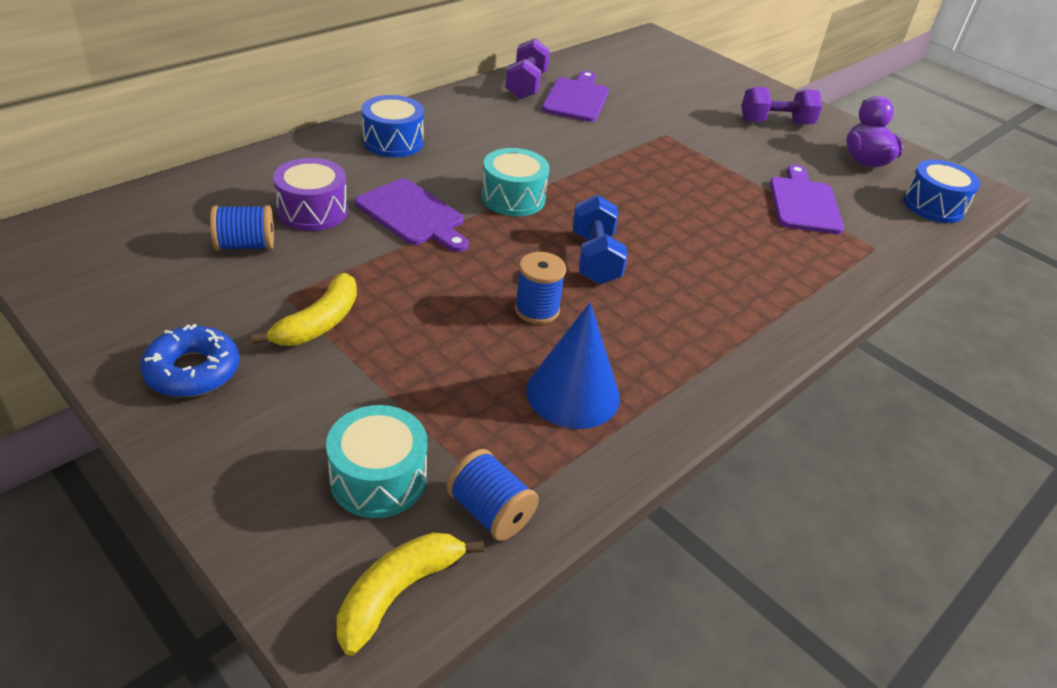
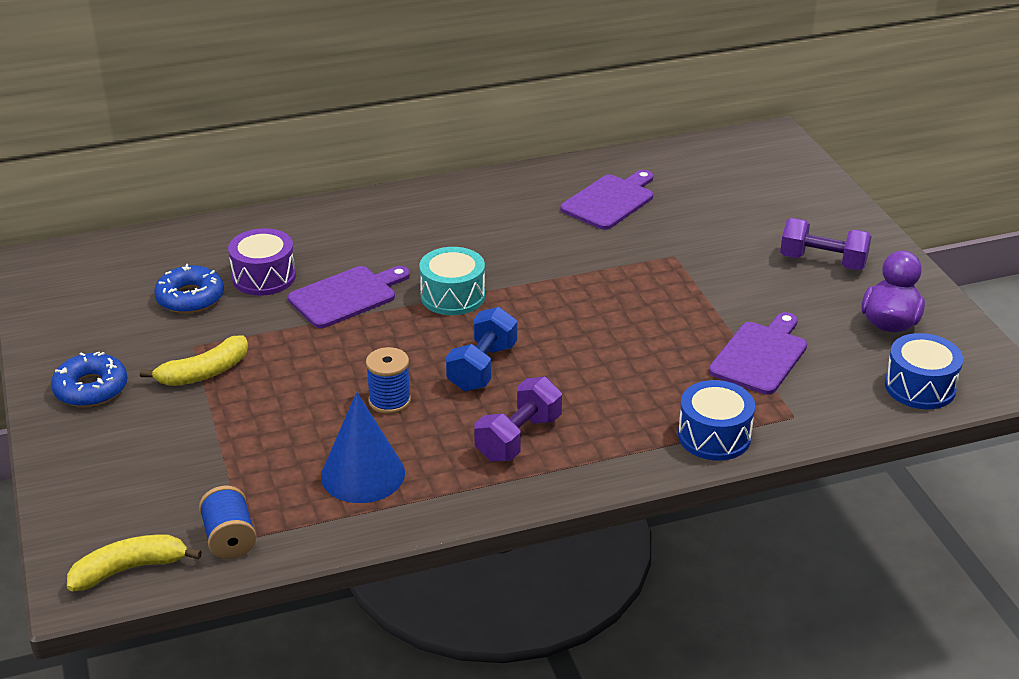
camera: 30 degrees right, 5 degrees down
(245, 245) = (190, 298): blue spool -> blue donut
(378, 478) = (168, 495): turquoise drum -> none
(393, 142) = (382, 221): blue drum -> blue drum (714, 436)
(412, 215) = (347, 296): purple cutting board -> purple cutting board turned 105 degrees counterclockwise
(526, 85) = (566, 178): purple dumbbell -> purple dumbbell (518, 438)

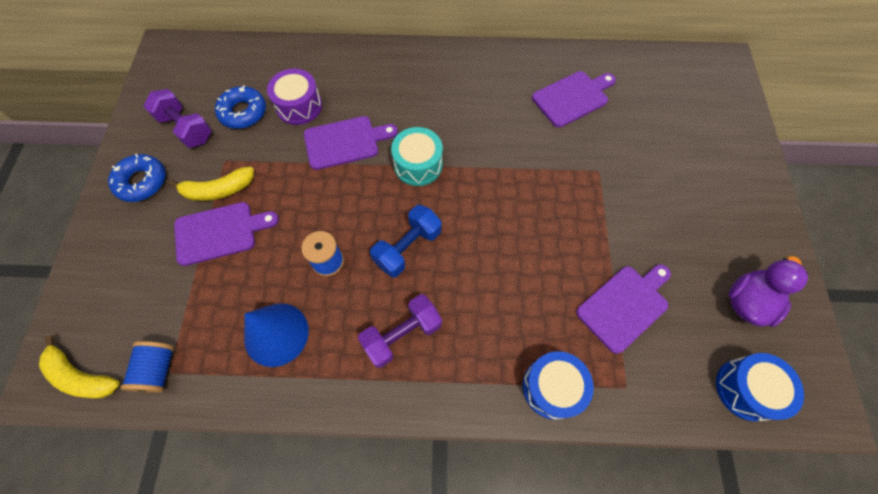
camera: 20 degrees right, 30 degrees up
(129, 569) = (81, 376): yellow banana -> yellow banana turned 150 degrees counterclockwise
(231, 408) = (220, 232): none -> purple cutting board
(823, 262) = (715, 213): purple dumbbell -> purple dumbbell (186, 128)

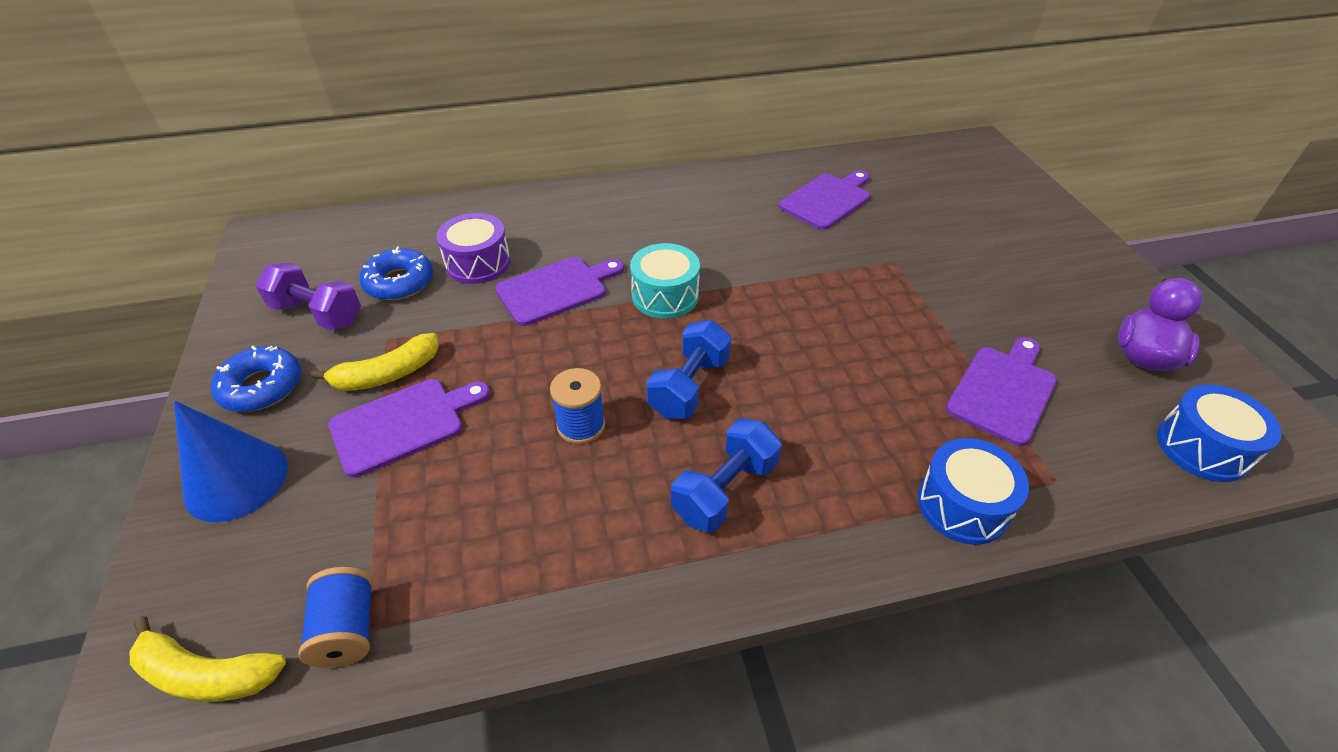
camera: 15 degrees left, 20 degrees down
(276, 334) = (533, 533): blue cone -> blue cone (236, 480)
(402, 335) = (725, 490): purple dumbbell -> blue dumbbell

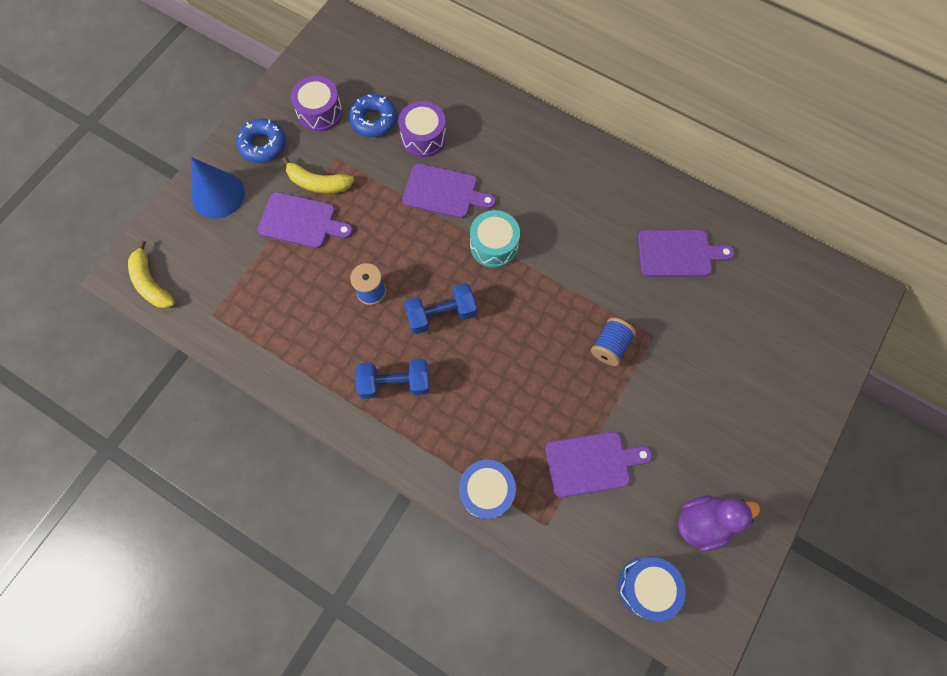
camera: 45 degrees right, 25 degrees up
(318, 314) = (320, 112): purple dumbbell -> purple drum
(347, 629) = (205, 308): blue spool -> blue spool (610, 346)

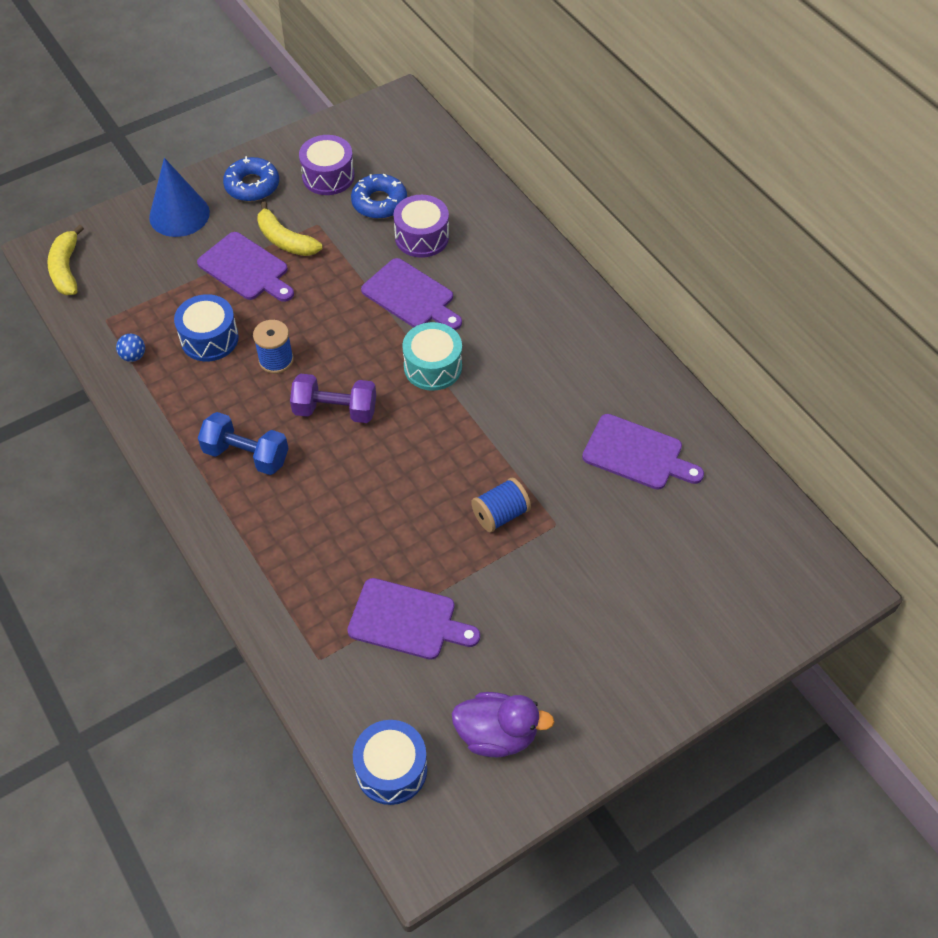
camera: 25 degrees right, 15 degrees down
(255, 337) = (133, 356): none -> blue ball
(441, 314) = (335, 410): blue dumbbell -> purple dumbbell
(486, 491) = (277, 597): blue drum -> blue drum (209, 338)

